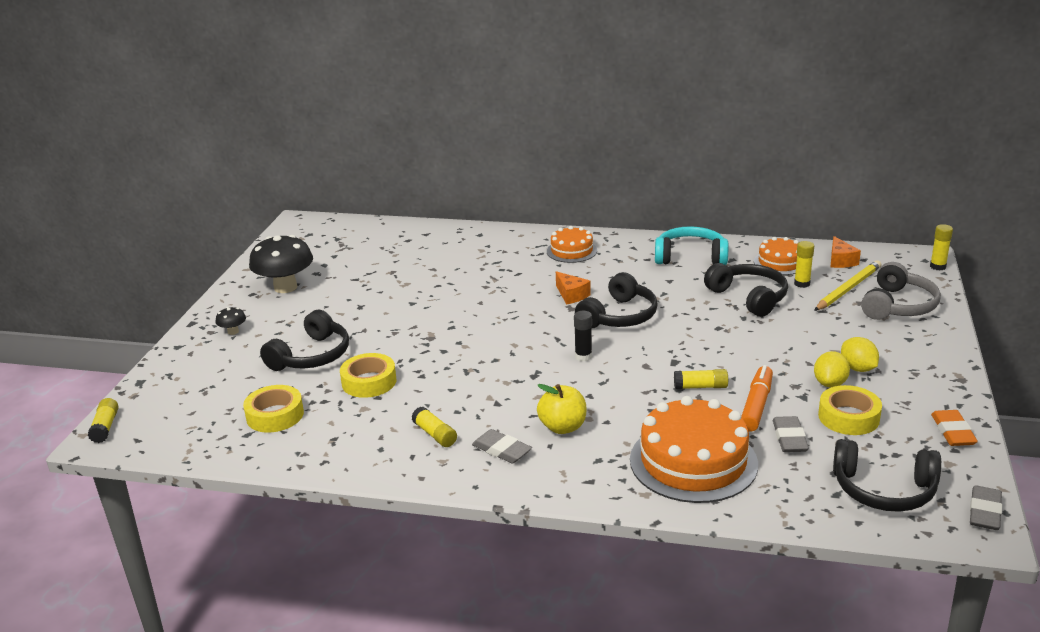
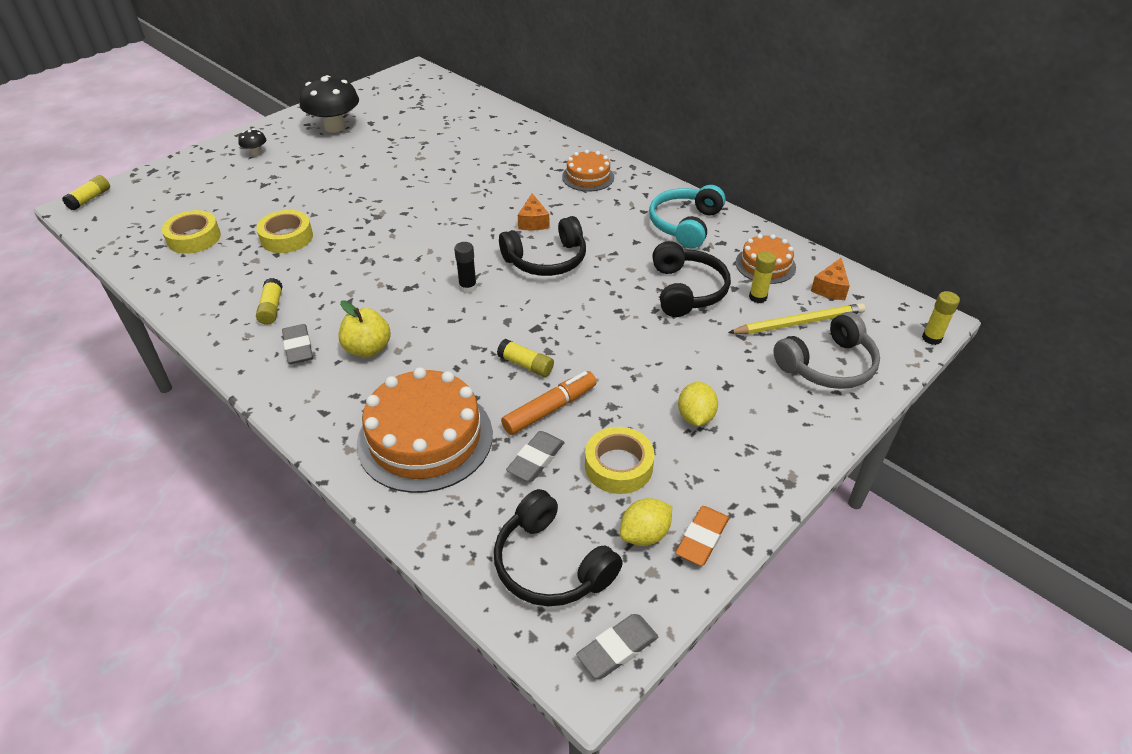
camera: 30 degrees right, 15 degrees up
(311, 356) = (278, 196): black headphones -> none
(690, 257) = (685, 225): turquoise headphones -> turquoise headphones turned 105 degrees counterclockwise
(830, 383) = (647, 420): yellow lemon -> yellow lemon (644, 534)

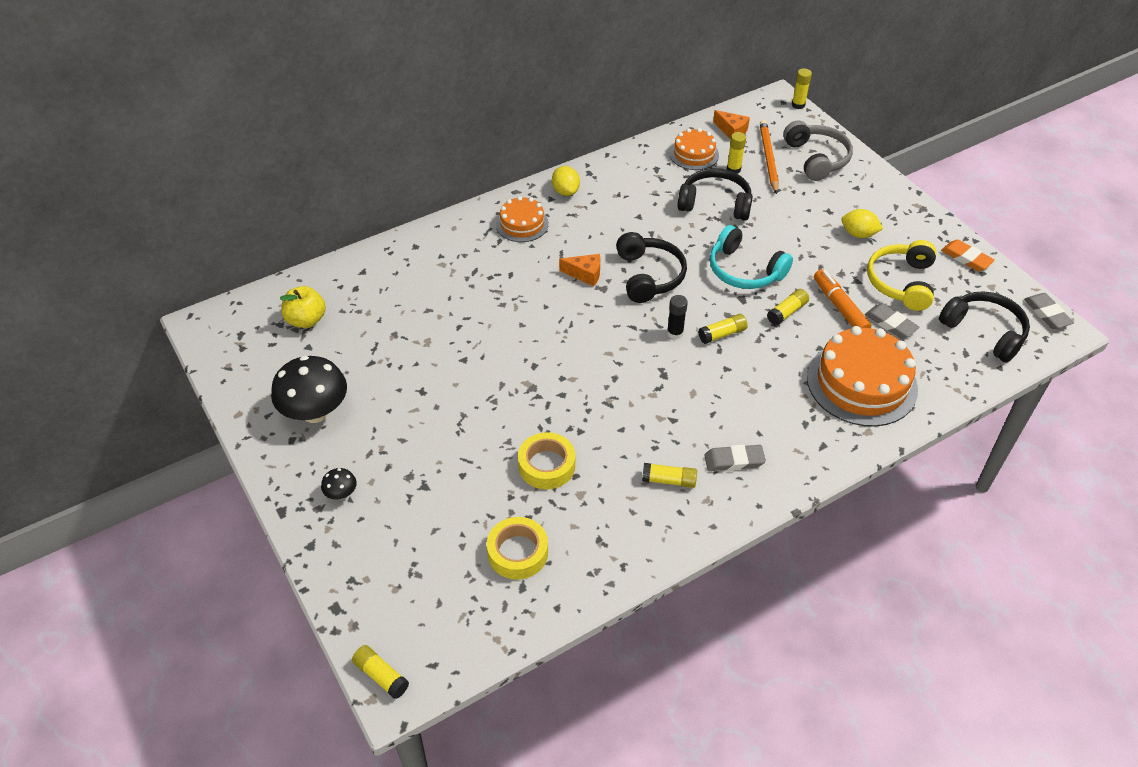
camera: 75 degrees left, 5 degrees up
(368, 349) = (746, 410): yellow apple -> yellow apple (306, 320)
(476, 319) = (722, 334): none -> yellow glue stick
(551, 564) = (984, 332): black headphones -> black headphones turned 105 degrees counterclockwise
(618, 466) = (901, 282): yellow tape -> yellow headphones
(644, 534) = (962, 283): yellow lemon -> yellow lemon (565, 191)
(685, 225) = (624, 182): turquoise headphones -> turquoise headphones (744, 270)
(798, 323) = (768, 158): yellow pencil -> orange pencil

